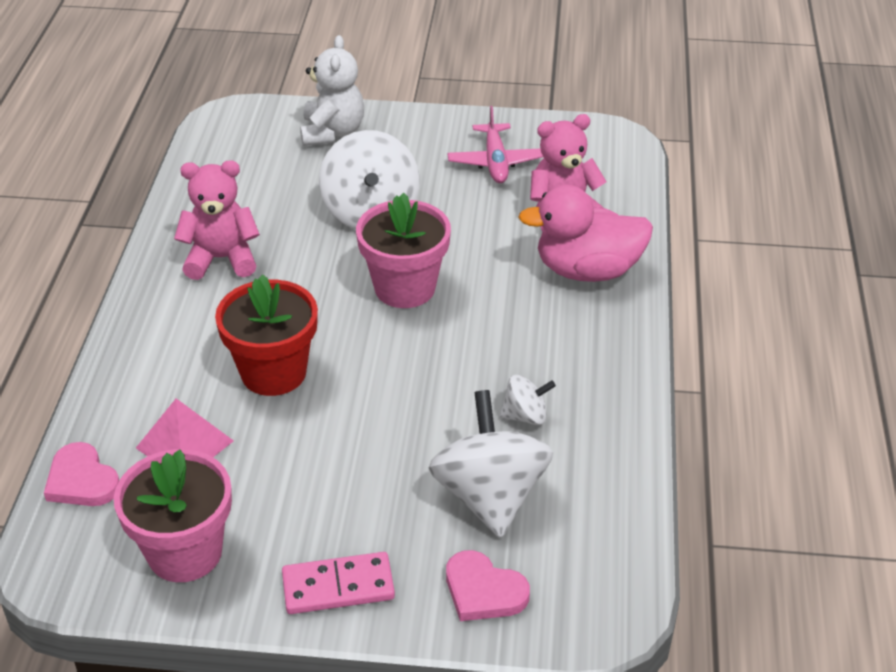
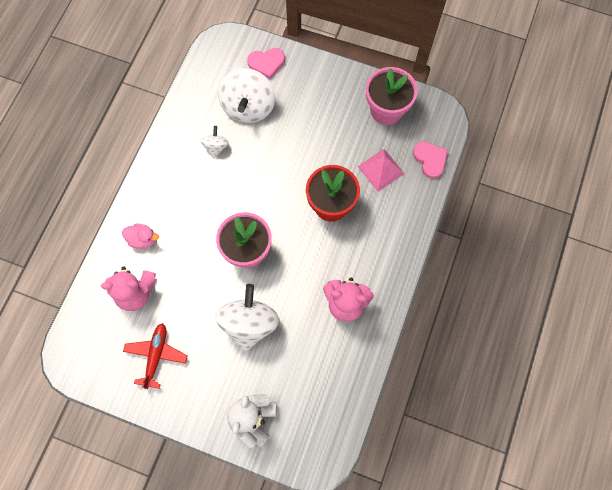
camera: 165 degrees left, 30 degrees up
(338, 586) = (325, 79): pink domino -> none
(483, 591) = (266, 63): pink heart -> pink heart turned 120 degrees clockwise
(495, 162) = (156, 355): pink plane -> red plane
(525, 416) = (216, 147): white spinning top -> white spinning top turned 90 degrees clockwise
(587, 270) = (143, 239): pink duck -> pink duck, size x0.51

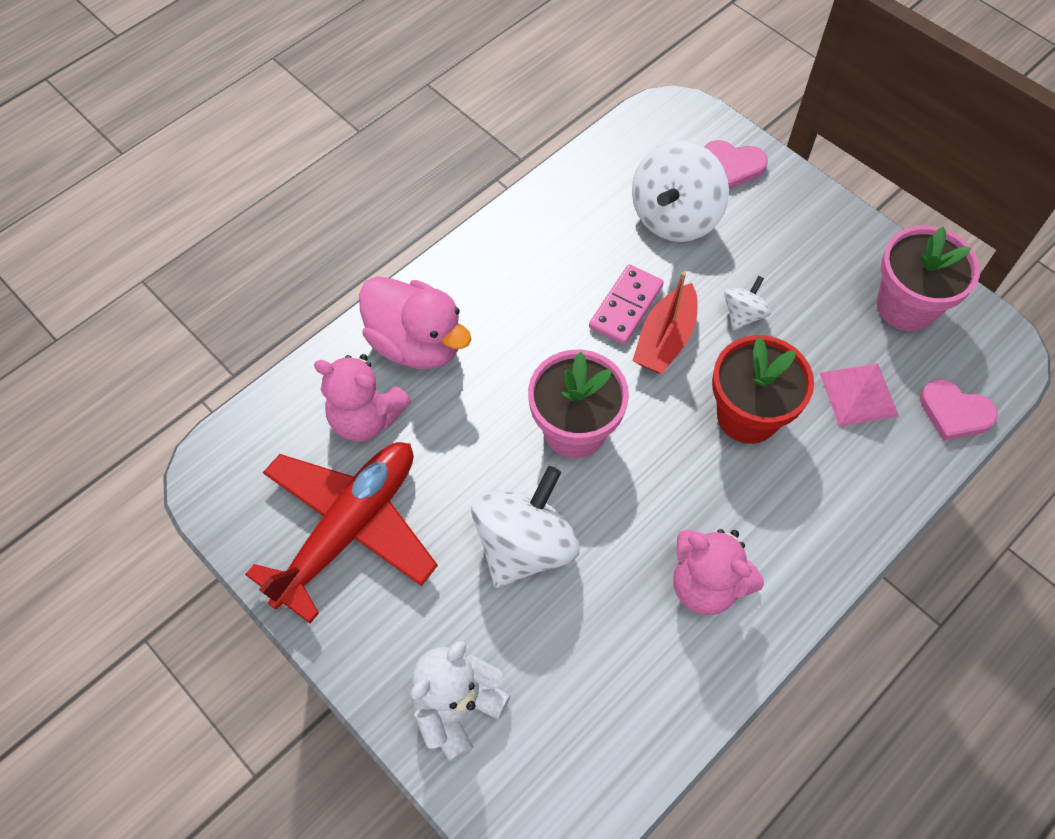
camera: 25 degrees right, 10 degrees down
(143, 239) = (416, 343): pink duck -> pink duck, size x1.95
(156, 355) = (349, 528): red plane -> red plane, size x1.75
(216, 147) = (596, 255): white spinning top -> white spinning top (743, 314)
(244, 171) = (626, 307): none -> pink domino
(272, 181) = (665, 339): none -> red boat
(430, 160) = (954, 412): pink heart -> pink heart turned 120 degrees clockwise

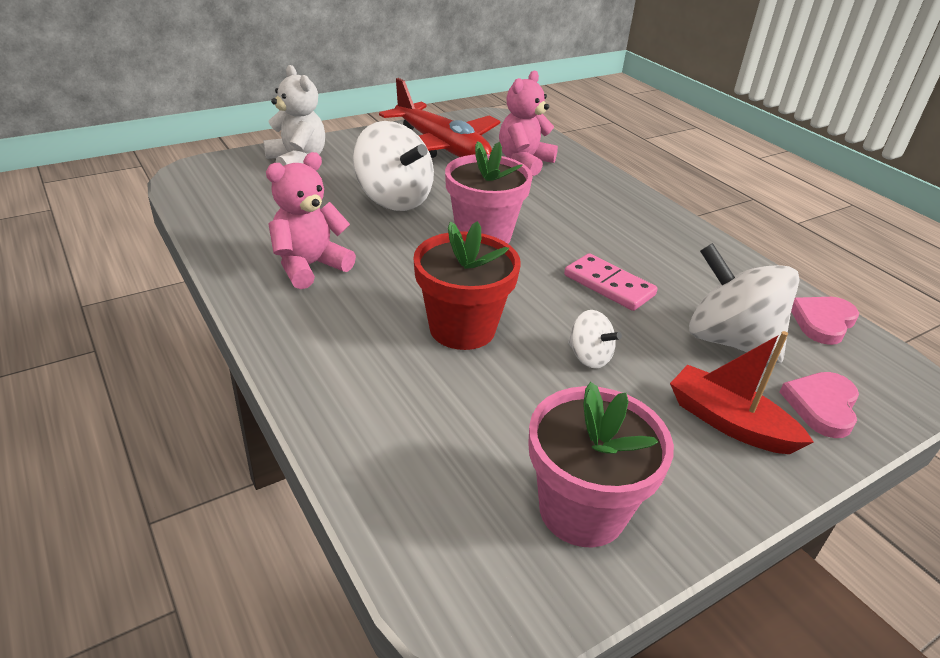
camera: 100 degrees right, 25 degrees down
(416, 343) = (585, 187): pink duck -> none
(665, 339) = (566, 299): red boat -> red boat (729, 422)
(859, 394) = (459, 418): pink pyramid -> none
(954, 412) = (401, 501): pink heart -> pink heart (822, 322)

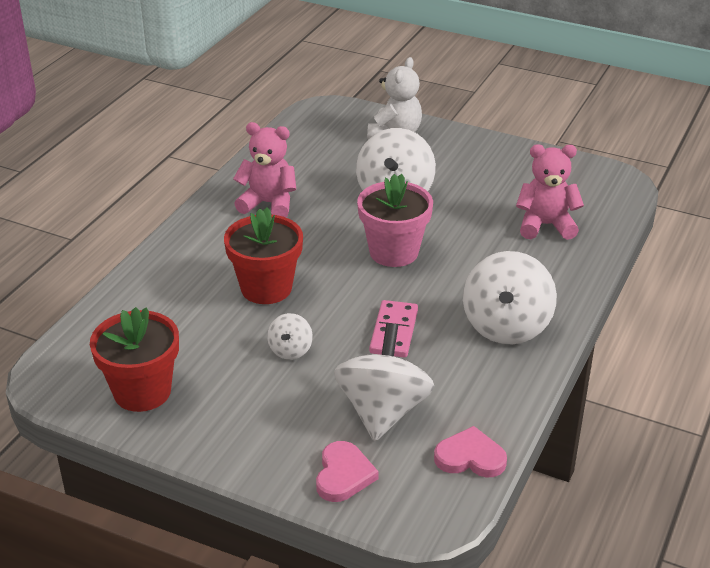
camera: 60 degrees right, 0 degrees up
(442, 148) = (511, 178): red plane -> none
(582, 510) = (142, 392): pink flower pot -> red flower pot
(646, 231) = (506, 326): none -> white spinning top
(729, 422) = (279, 432): red boat -> none
(822, 406) = (343, 475): pink heart -> pink heart turned 105 degrees clockwise

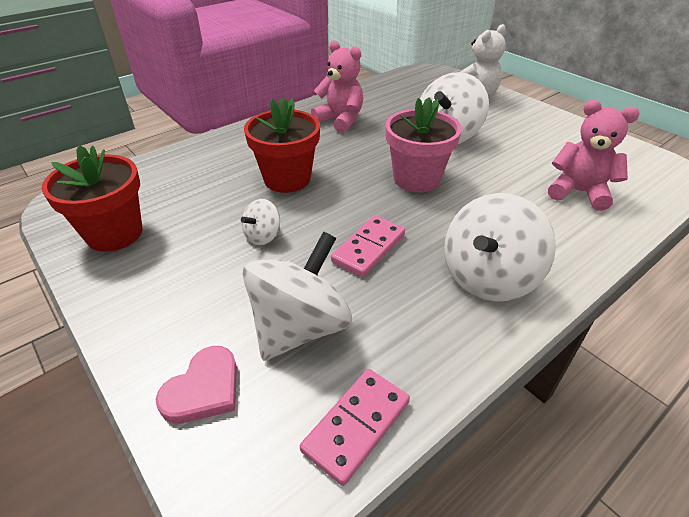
camera: 25 degrees right, 5 degrees up
(470, 457) = (356, 425): pink heart -> pink domino

